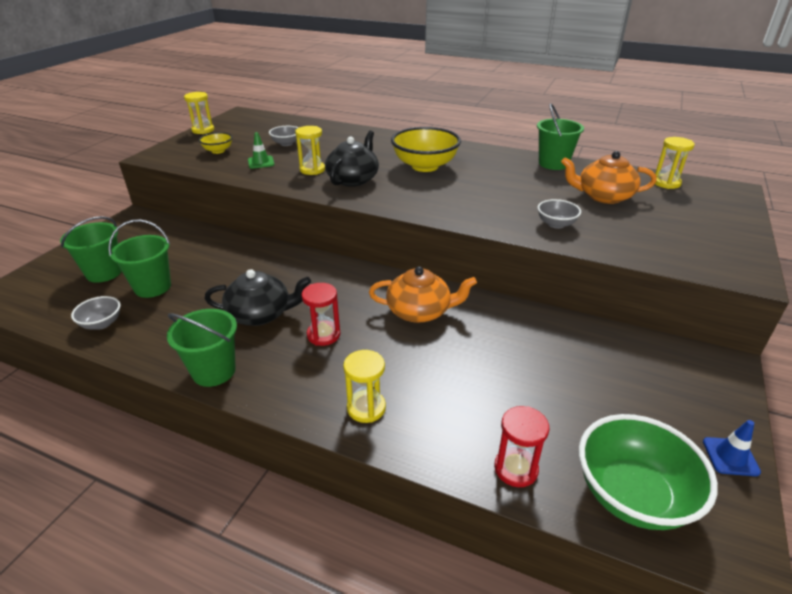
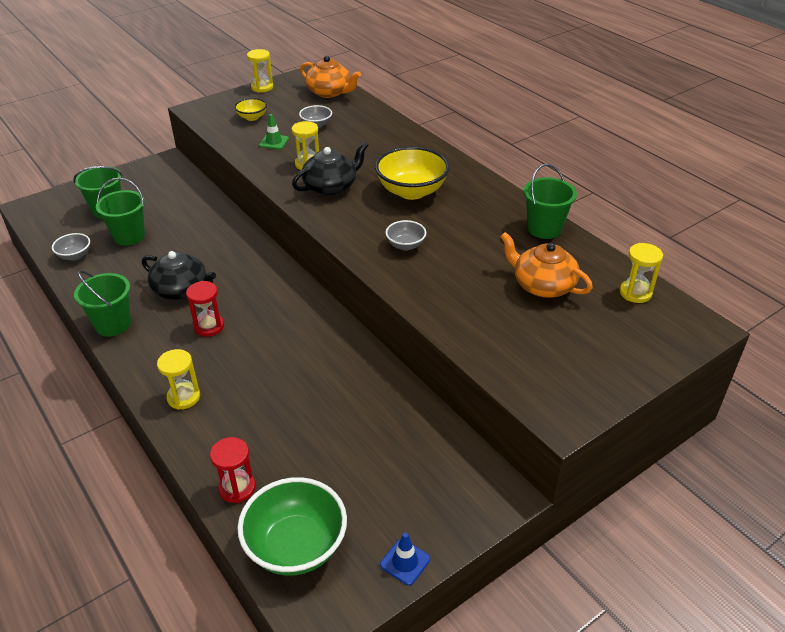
camera: 30 degrees right, 5 degrees up
(420, 311) = (300, 336): orange teapot -> orange teapot (330, 92)
(556, 224) = (453, 299): grey bowl -> grey bowl (405, 245)

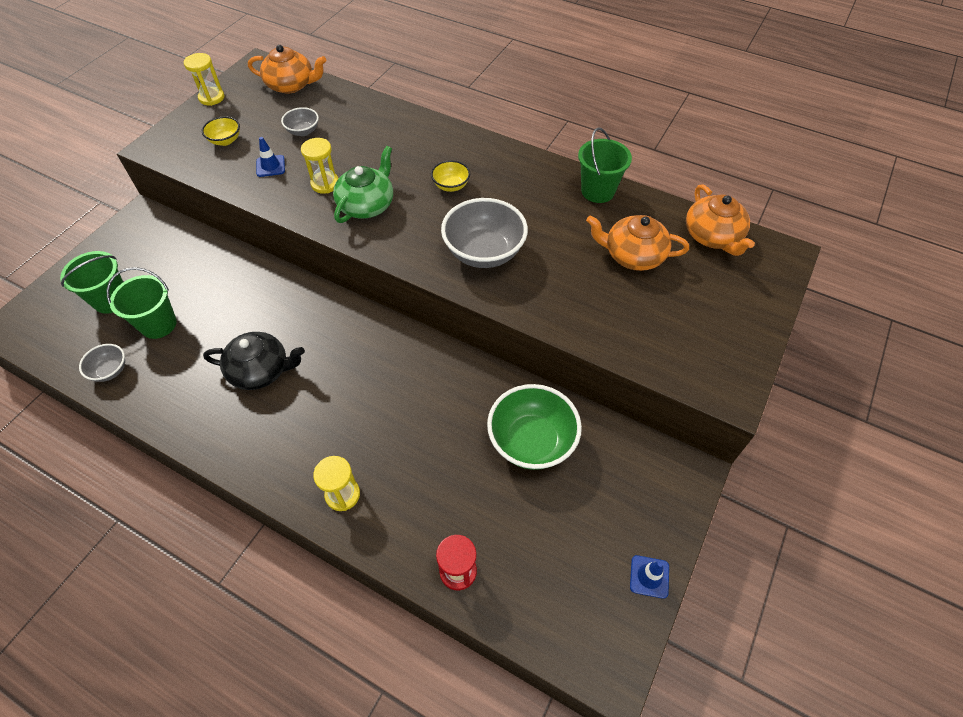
camera: 25 degrees left, 15 degrees up
(113, 324) = (211, 439): green bucket -> none
(209, 326) = (317, 403): red hourglass -> none
(274, 142) = (270, 166): green traffic cone -> blue traffic cone
(296, 546) = (548, 606): green bowl -> green bowl (531, 441)
(331, 187) = (367, 205): black teapot -> green teapot
(405, 245) = (484, 252): grey bowl -> grey bowl, size x1.97
(411, 191) = (451, 186): yellow bowl -> yellow bowl, size x0.51
(635, 293) = (712, 236): yellow hourglass -> orange teapot

